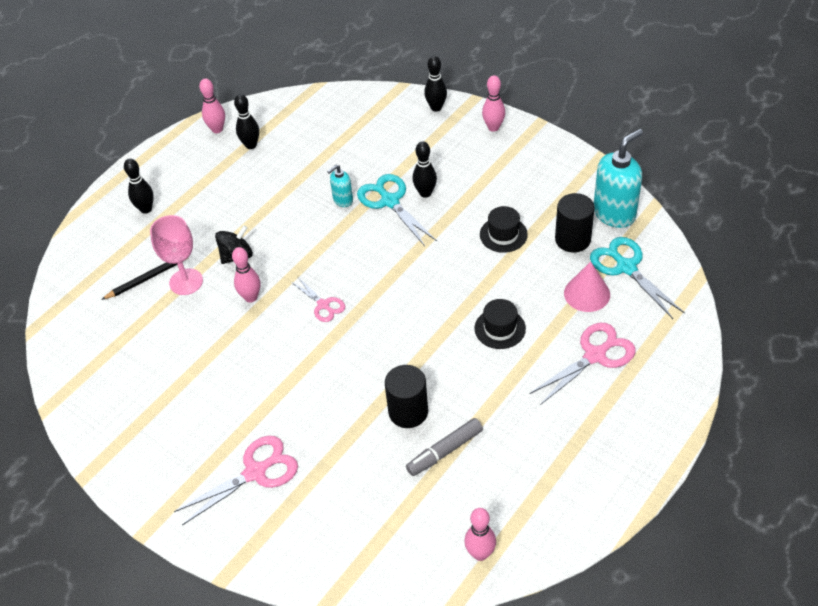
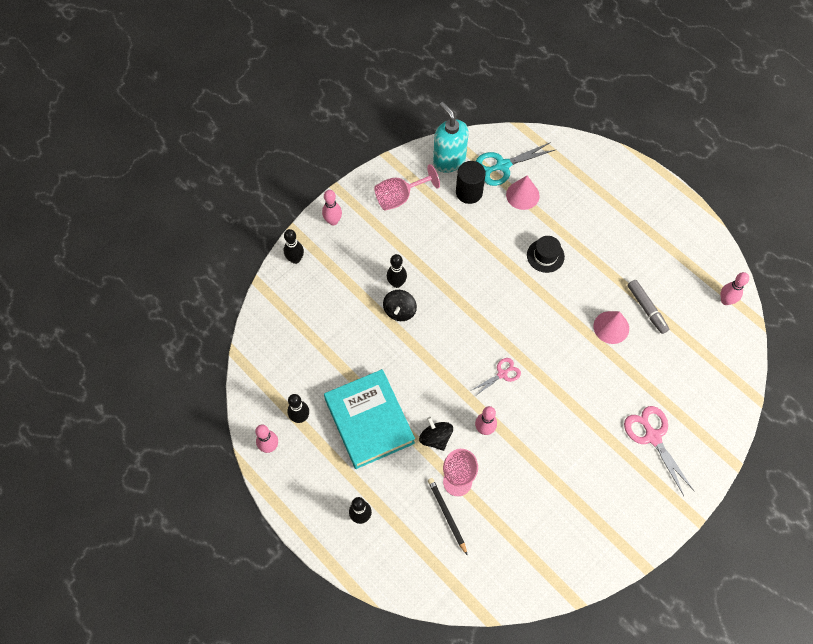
camera: 85 degrees left, 15 degrees up
(251, 198) = (369, 421): none -> turquoise book
(343, 200) = (390, 347): turquoise soap dispenser -> none
(390, 201) = (399, 311): turquoise scissors -> black spinning top
(408, 411) = (611, 327): black cylinder -> pink cone
(503, 234) = (454, 236): black hat -> none
(544, 177) = (400, 197): none -> pink goblet
(595, 355) = (578, 202): pink scissors -> none

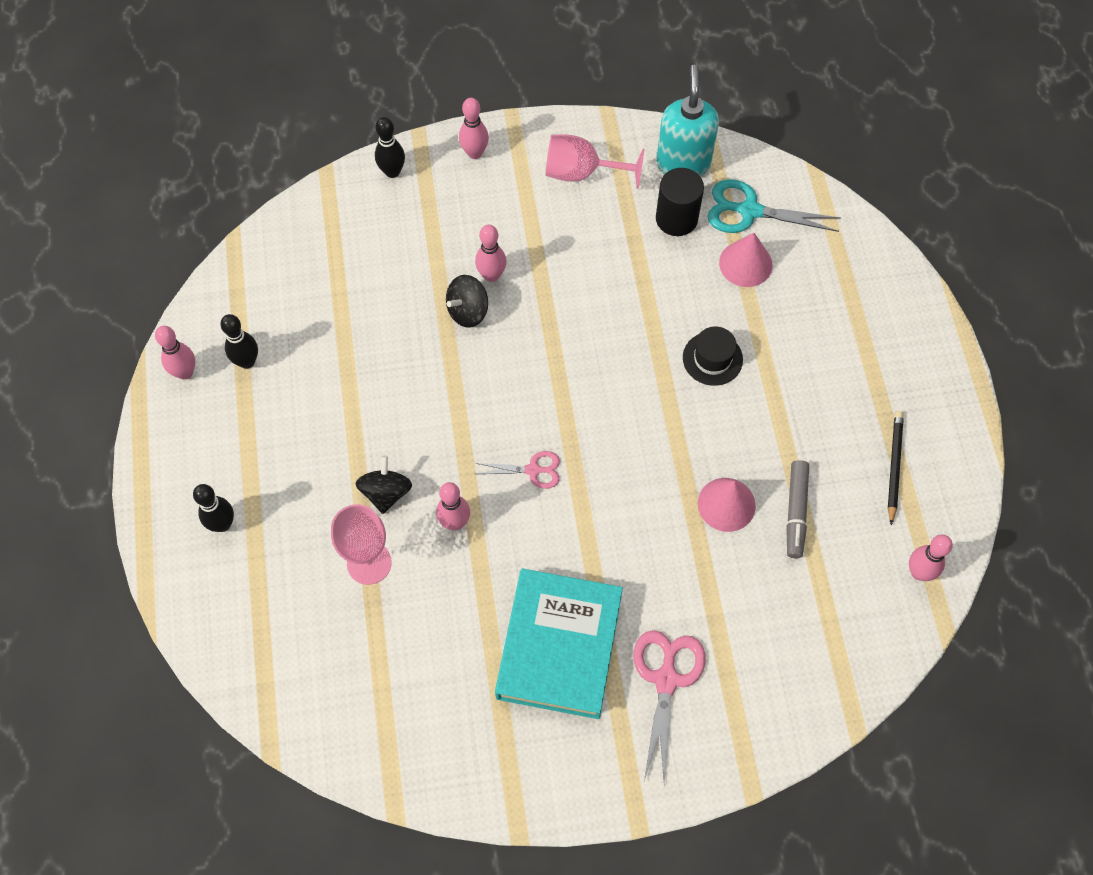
camera: 35 degrees right, 0 degrees up
(369, 421) = (323, 419): turquoise book -> turquoise book (559, 646)
(396, 283) = (491, 275): black bowling pin -> pink bowling pin
(447, 515) = (323, 594): black pencil -> black pencil (894, 466)

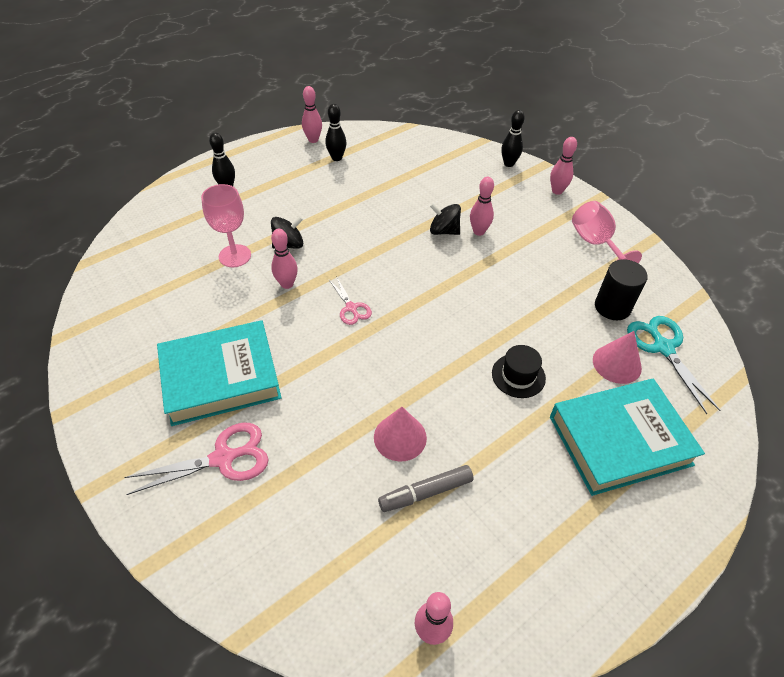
camera: 60 degrees right, 15 degrees down
(683, 163) = (659, 293): turquoise soap dispenser -> none
(826, 319) = (619, 440): none -> turquoise book
(894, 466) = (524, 558): black pencil -> none

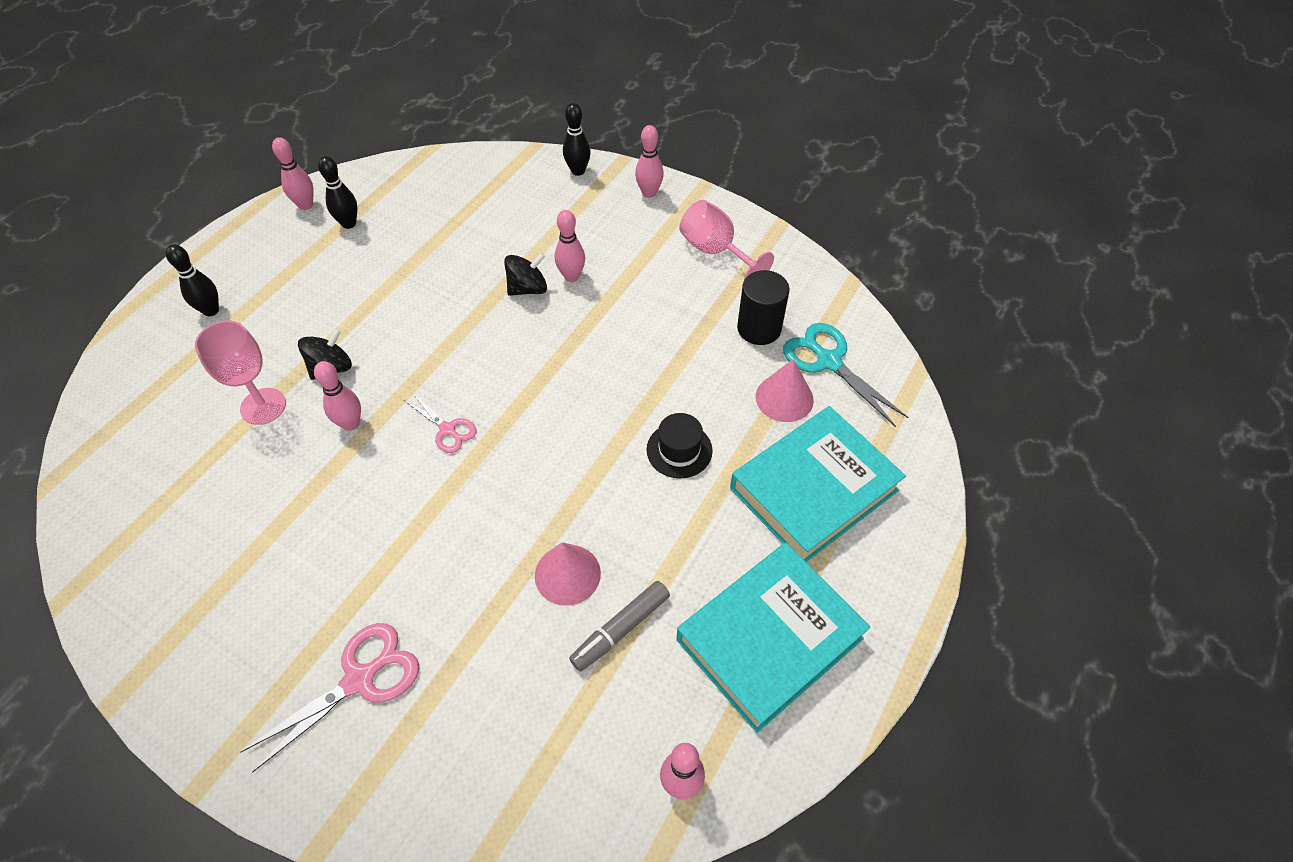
camera: 20 degrees left, 5 degrees up
(221, 377) = (313, 578): turquoise book -> turquoise book (769, 639)
(444, 231) = (528, 288): black spinning top -> black spinning top turned 150 degrees clockwise

